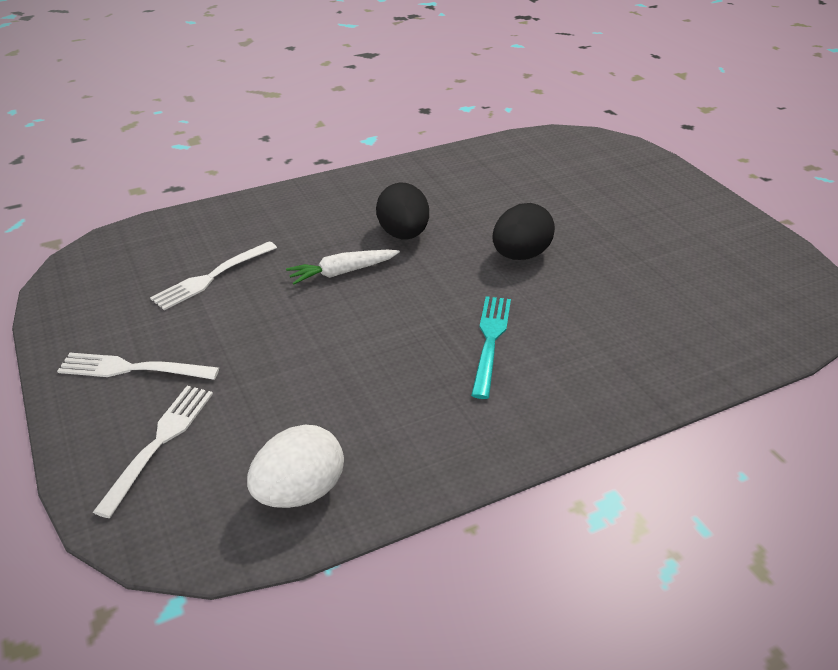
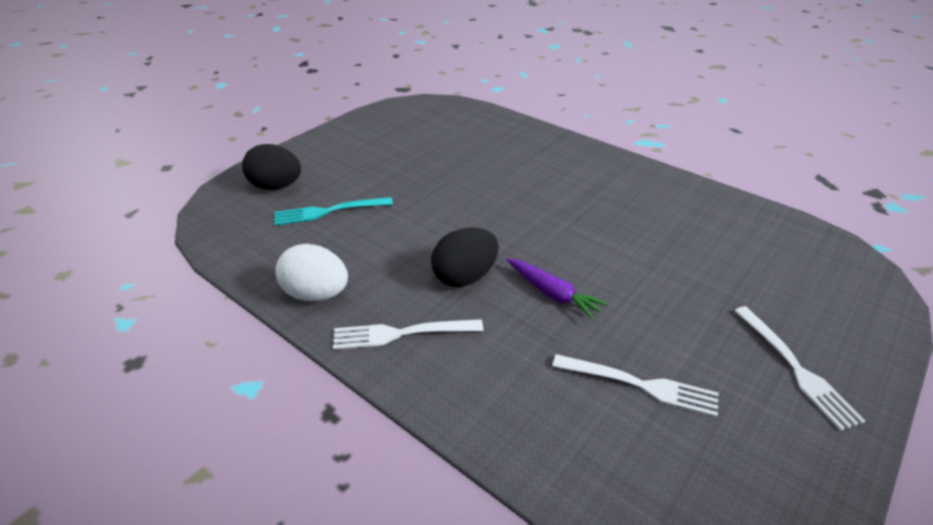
camera: 115 degrees left, 0 degrees up
(159, 443) = (823, 307): white fork -> white fork (402, 333)
(300, 492) = (767, 229): white egg -> white egg (316, 294)
(342, 272) = (553, 294): white carrot -> purple carrot
(490, 341) = (566, 197): turquoise fork -> turquoise fork (329, 211)
(520, 255) = (452, 207): black egg -> black egg (276, 186)

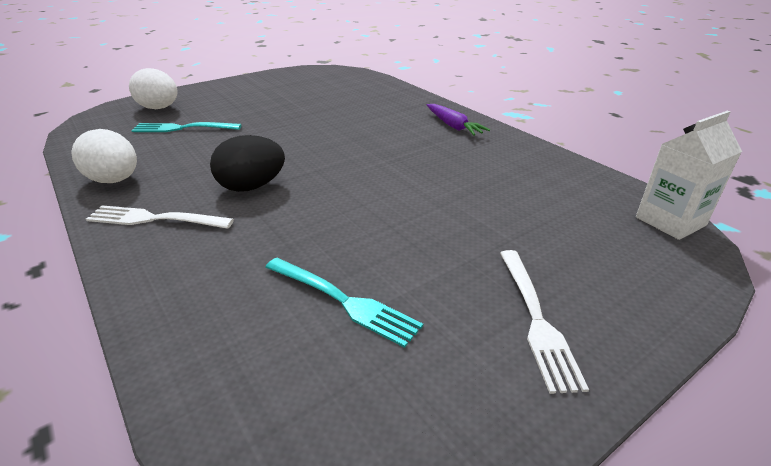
camera: 15 degrees right, 5 degrees down
(276, 186) = (159, 108): black egg -> white egg
(553, 294) = (322, 211): purple carrot -> purple carrot (453, 126)
(640, 385) = (343, 301): white fork -> turquoise fork
(842, 251) = (670, 221): none -> white carton

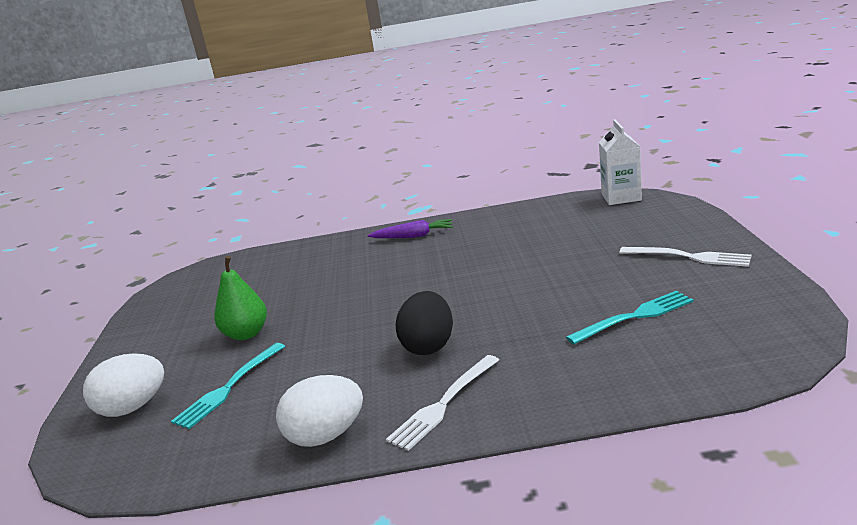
camera: 55 degrees left, 10 degrees down
(256, 112) = (246, 334): none -> green pear

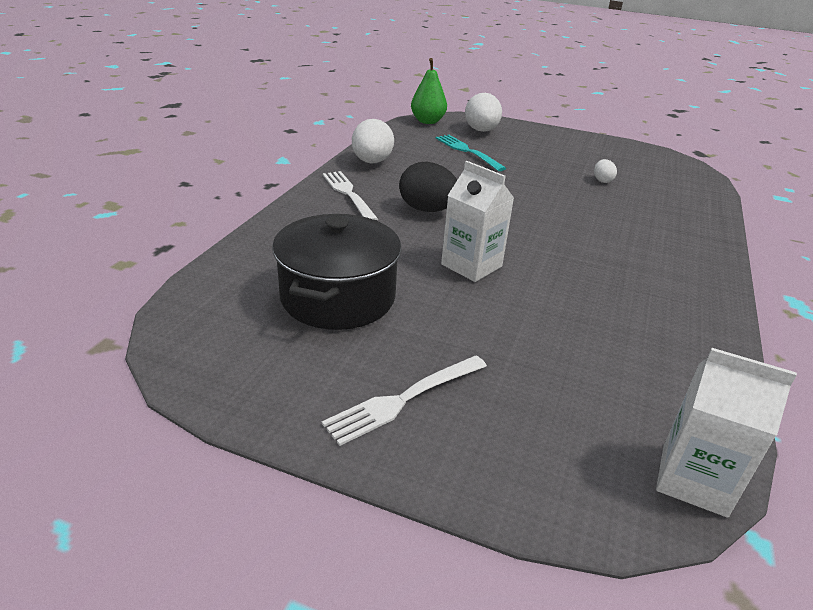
camera: 110 degrees right, 10 degrees up
(246, 334) = (538, 166): green pear -> green pear (427, 121)
(263, 297) = (602, 180): none -> white egg
(413, 236) = (684, 269): purple carrot -> none
(508, 292) = (471, 265): none -> white carton
(634, 317) = (338, 297): turquoise fork -> black pot

